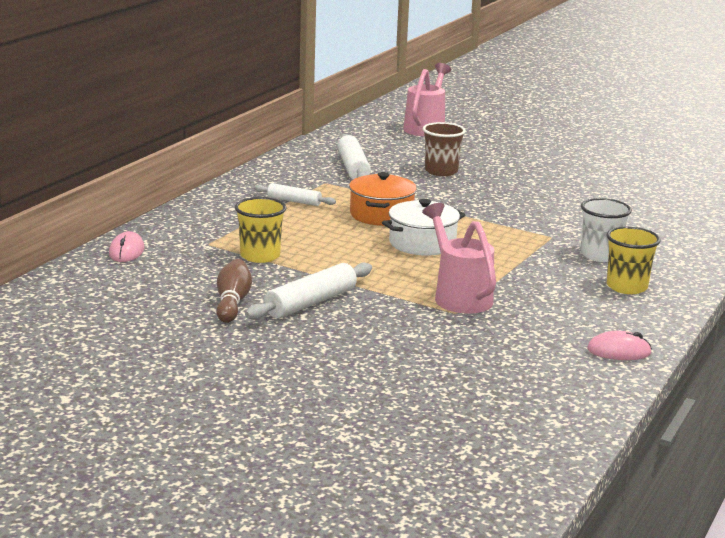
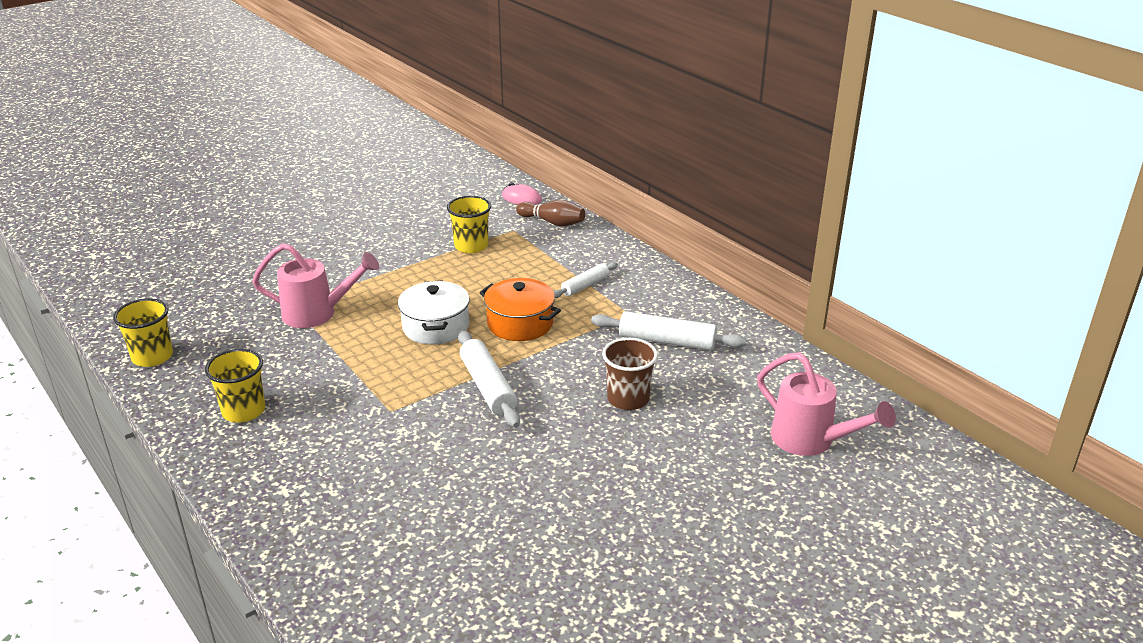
camera: 115 degrees right, 10 degrees up
(232, 303) = (397, 221): brown bowling pin -> brown bowling pin (552, 222)
(311, 303) = (369, 249): white rolling pin -> white rolling pin (488, 387)
(600, 255) = (320, 424): white cup -> none
(619, 351) = (152, 357): pink mouse -> yellow cup

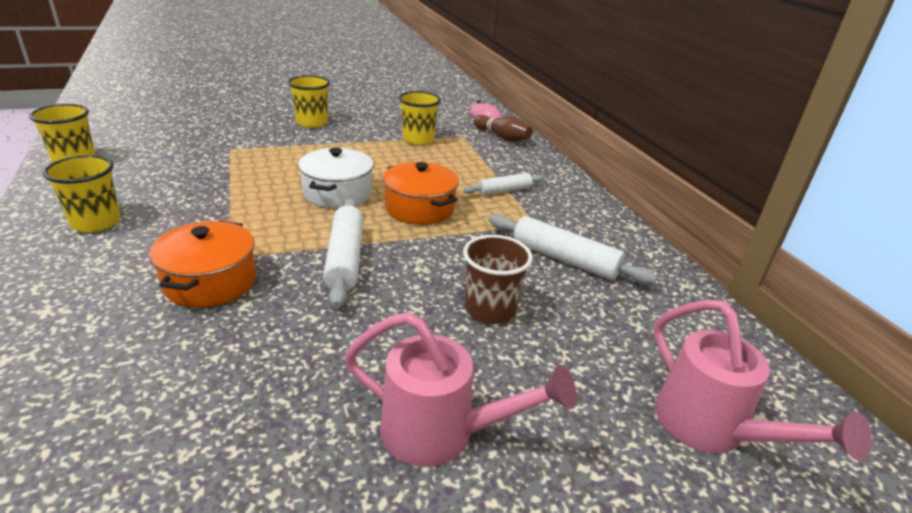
camera: 15 degrees right, 0 degrees up
(317, 313) = (243, 160): pink watering can -> pink watering can (440, 433)
(348, 251) = (312, 123): none -> yellow cup
(393, 434) = (210, 281): none -> orange pot

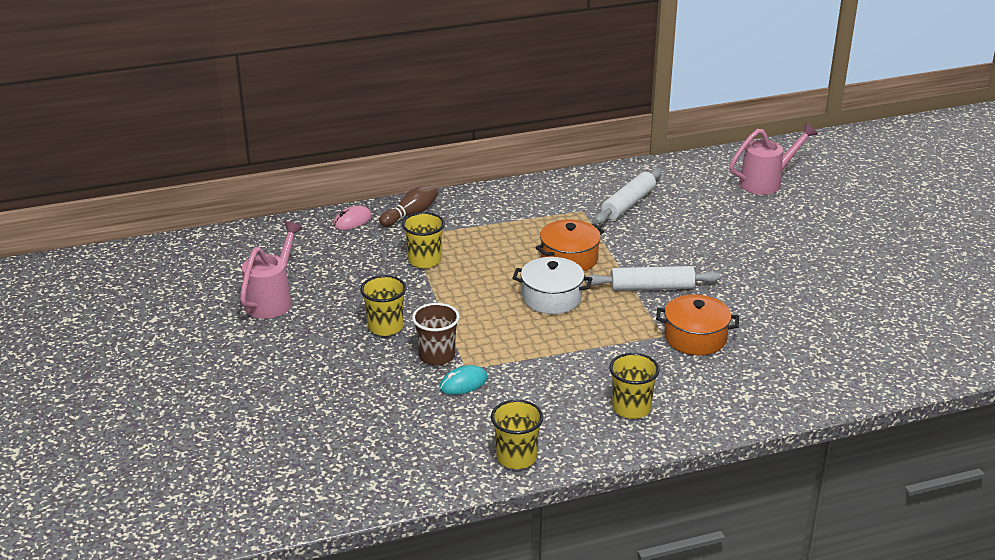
camera: 85 degrees left, 0 degrees up
(207, 146) = (463, 383): none -> turquoise mouse
(440, 433) = (794, 251): pink watering can -> pink watering can (272, 300)
(490, 310) = (693, 234): brown cup -> brown cup (437, 356)
(504, 190) = (529, 220): white rolling pin -> none

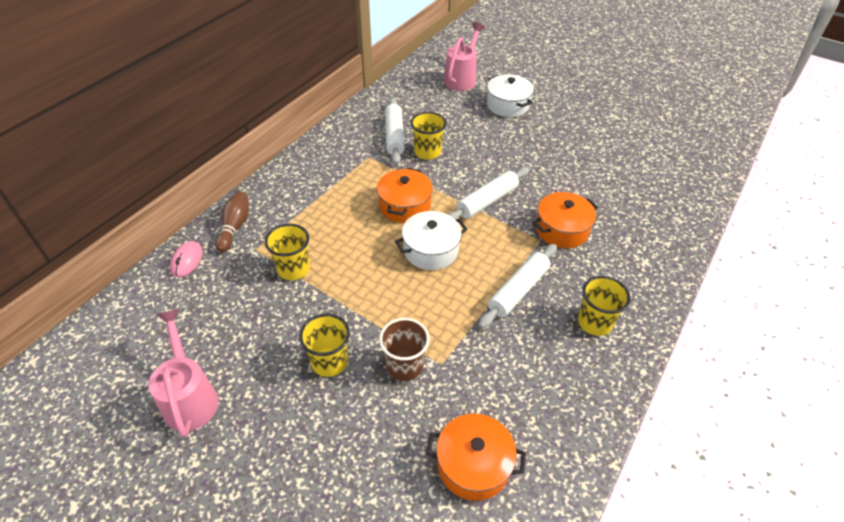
camera: 40 degrees left, 15 degrees up
(416, 431) = (473, 465): none -> orange pot
(463, 383) = (455, 381): turquoise mouse -> none
(516, 457) = (576, 434): yellow cup -> yellow cup (427, 152)
(592, 357) = (518, 290): none -> white rolling pin
(784, 223) = (507, 105): none -> white pot

